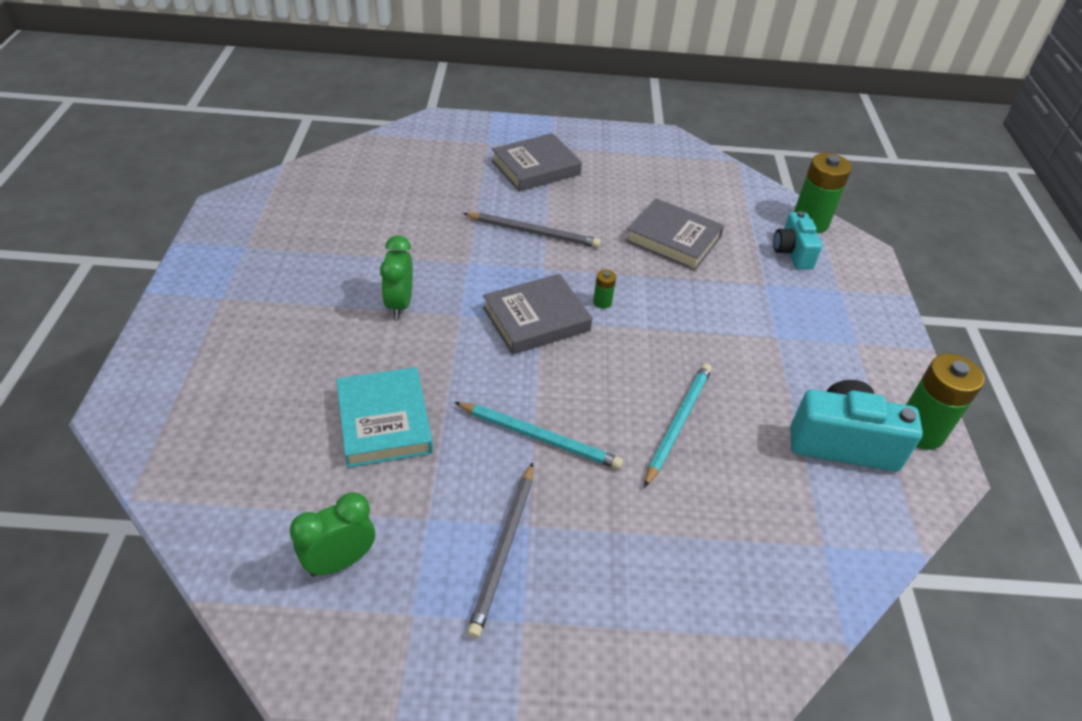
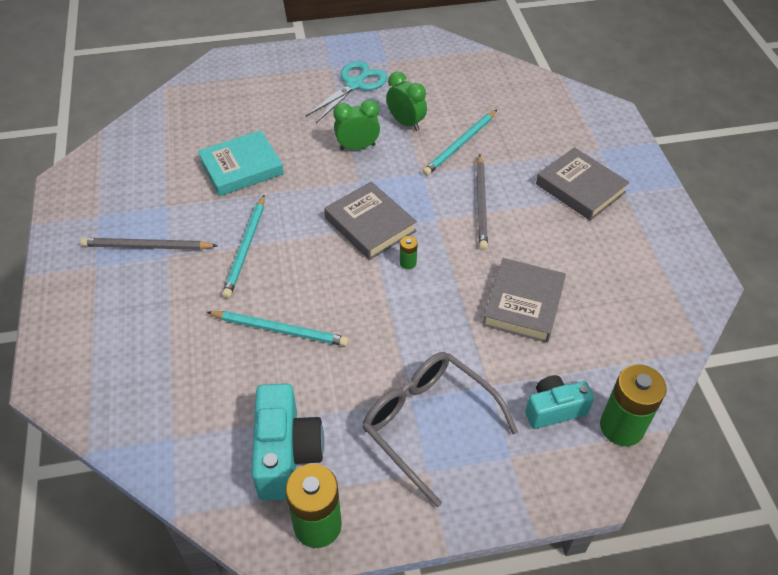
camera: 80 degrees right, 5 degrees up
(276, 283) = (355, 85): none -> turquoise scissors
(340, 561) = (131, 176): green clock -> green clock (406, 123)
(436, 225) = (460, 145): none -> turquoise pencil
(806, 332) = (428, 423): none -> grey glasses

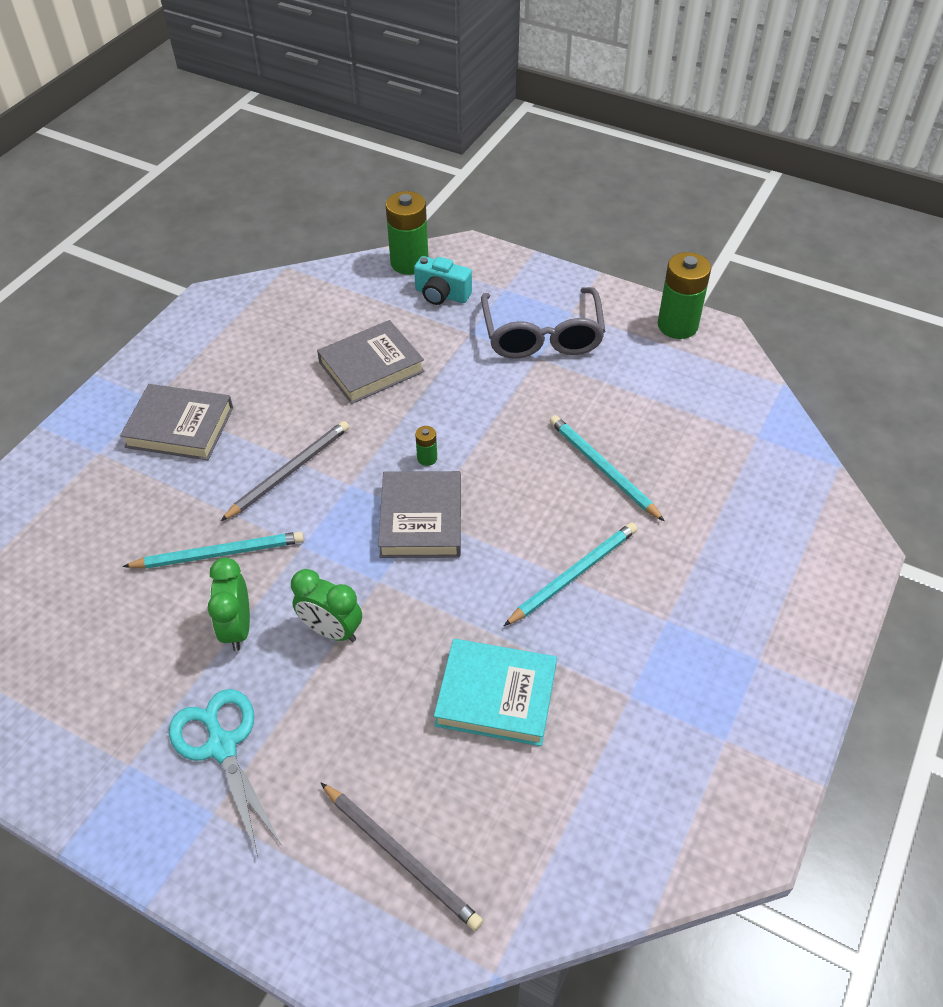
camera: 140 degrees left, 0 degrees up
(147, 247) = (685, 648): grey pencil -> grey pencil (401, 857)
(286, 454) = (669, 375): turquoise camera -> none
(355, 85) = (222, 746): turquoise scissors -> turquoise scissors turned 75 degrees clockwise
(580, 188) = (180, 427): grey book -> grey book turned 75 degrees counterclockwise

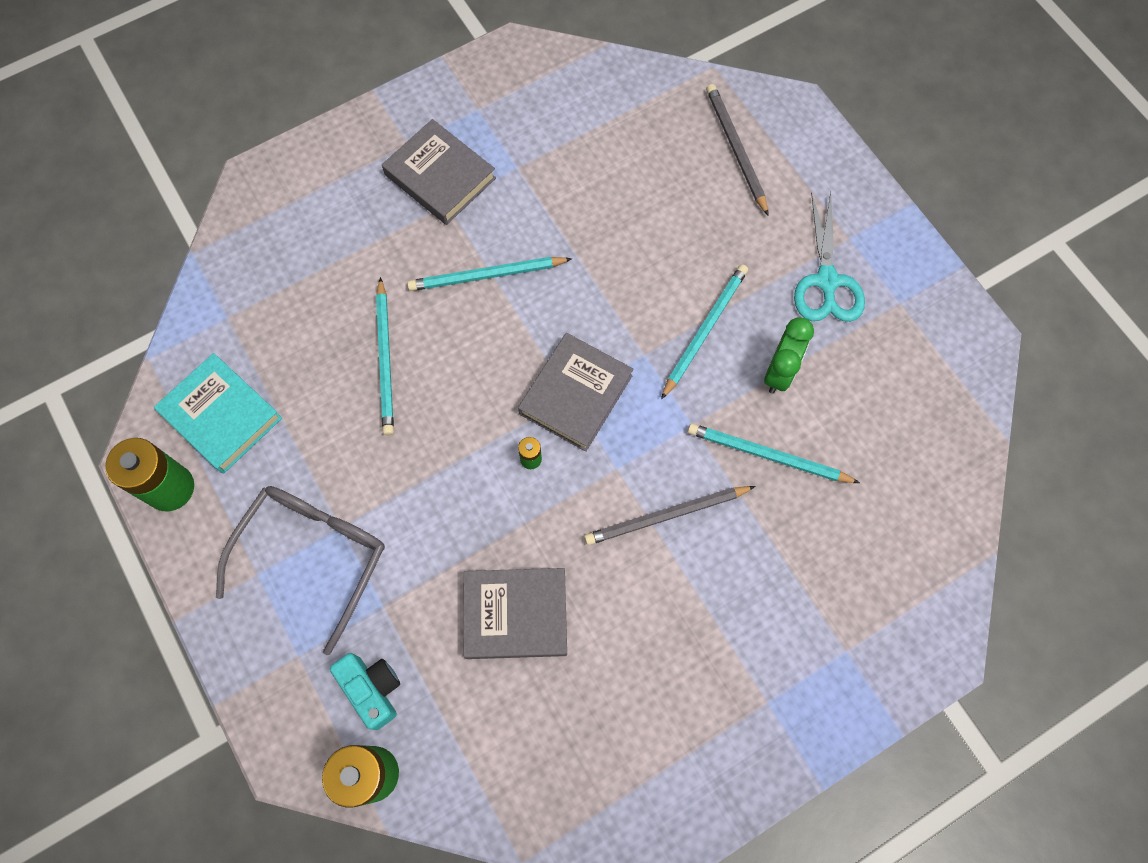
camera: 150 degrees left, 20 degrees up
(180, 427) = (752, 640): grey book -> grey book (440, 176)
(331, 630) = (705, 330): green clock -> turquoise pencil
(496, 696) = (610, 215): turquoise book -> turquoise book (221, 416)

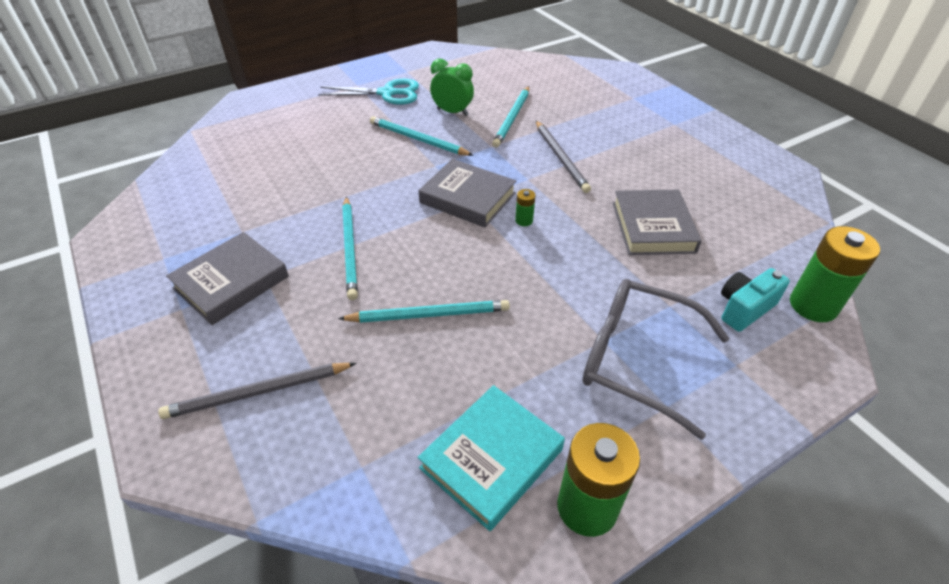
camera: 90 degrees left, 25 degrees down
(735, 149) = (270, 123): grey pencil -> grey pencil (258, 392)

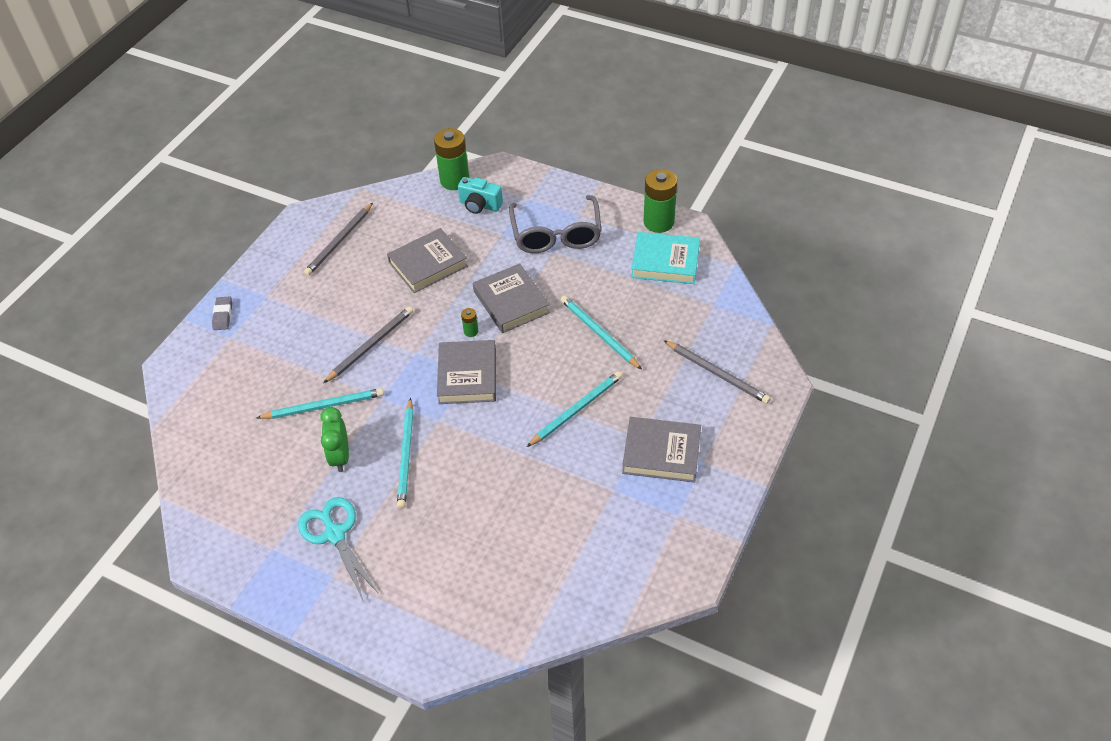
camera: 120 degrees left, 5 degrees up
(542, 265) = (511, 302): none -> grey book
(664, 100) = (223, 315): none -> grey eraser
(732, 181) = (339, 241): none -> grey pencil

